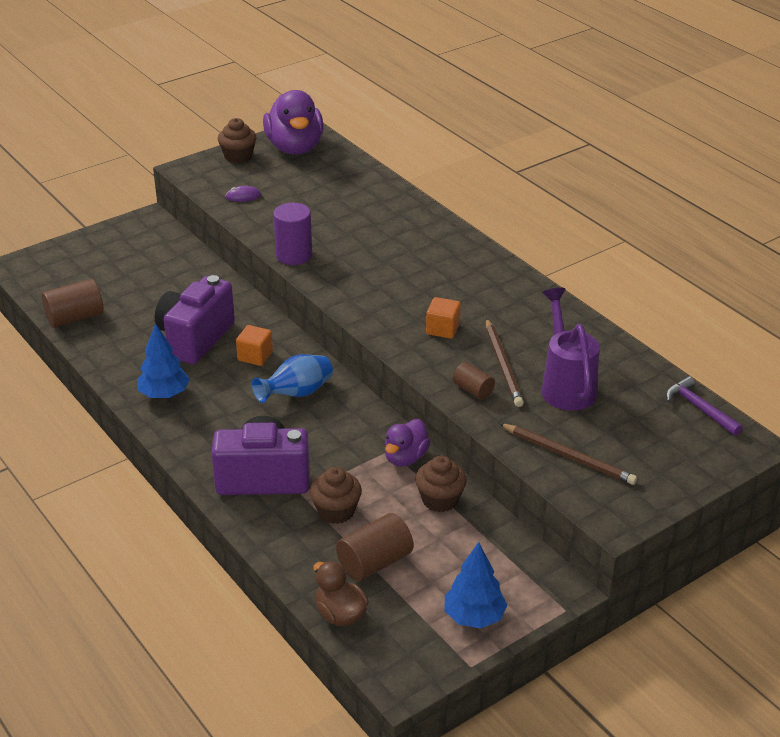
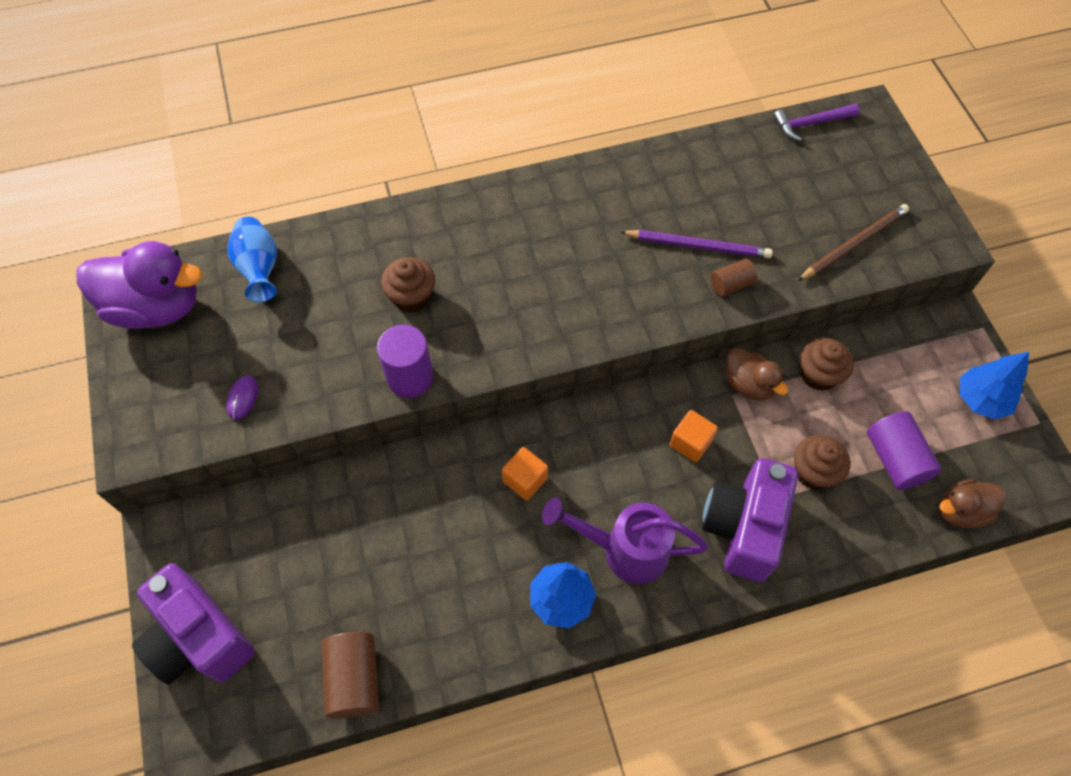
camera: 70 degrees left, 25 degrees up
(195, 338) = (463, 538): purple camera -> purple camera (199, 638)
(238, 156) = (137, 378): brown cupcake -> brown cupcake (411, 297)
(296, 393) = (610, 455): blue vase -> blue vase (259, 269)
(374, 562) = (895, 459): brown cylinder -> purple cylinder
(405, 458) = (748, 384): purple duck -> brown duck
(443, 329) = (618, 276): orange cube -> orange cube (690, 443)
(503, 365) = (698, 246): brown pencil -> purple pencil
(566, 385) = (747, 207): purple watering can -> purple watering can (624, 550)

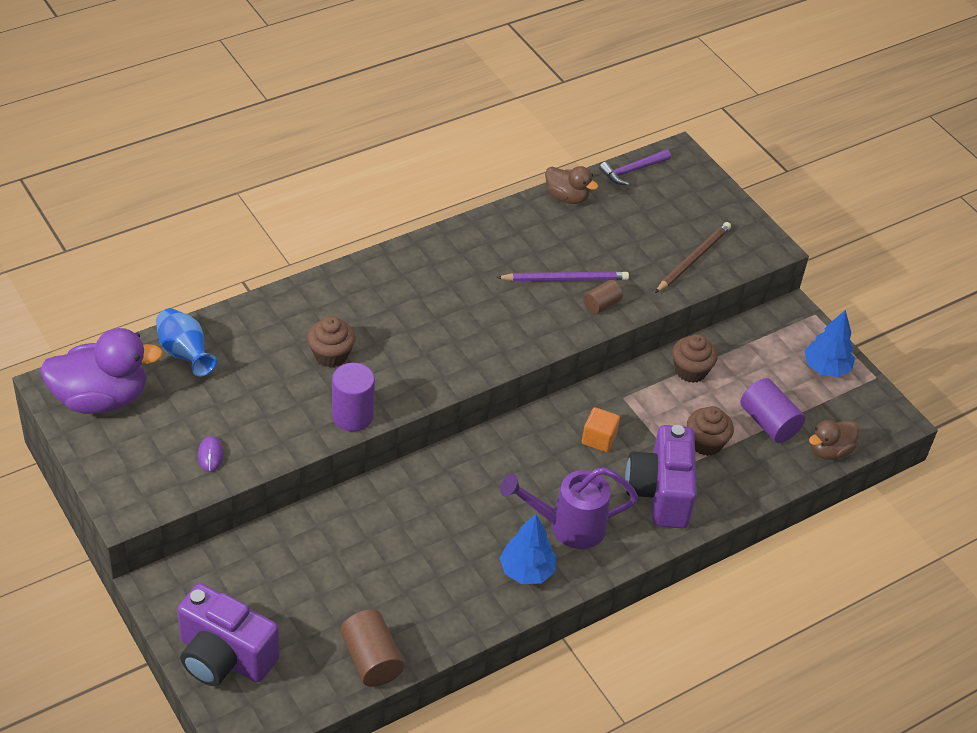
camera: 20 degrees left, 15 degrees down
(525, 480) = (467, 490): orange cube -> none
(748, 384) = (634, 387): brown duck -> brown duck (567, 197)

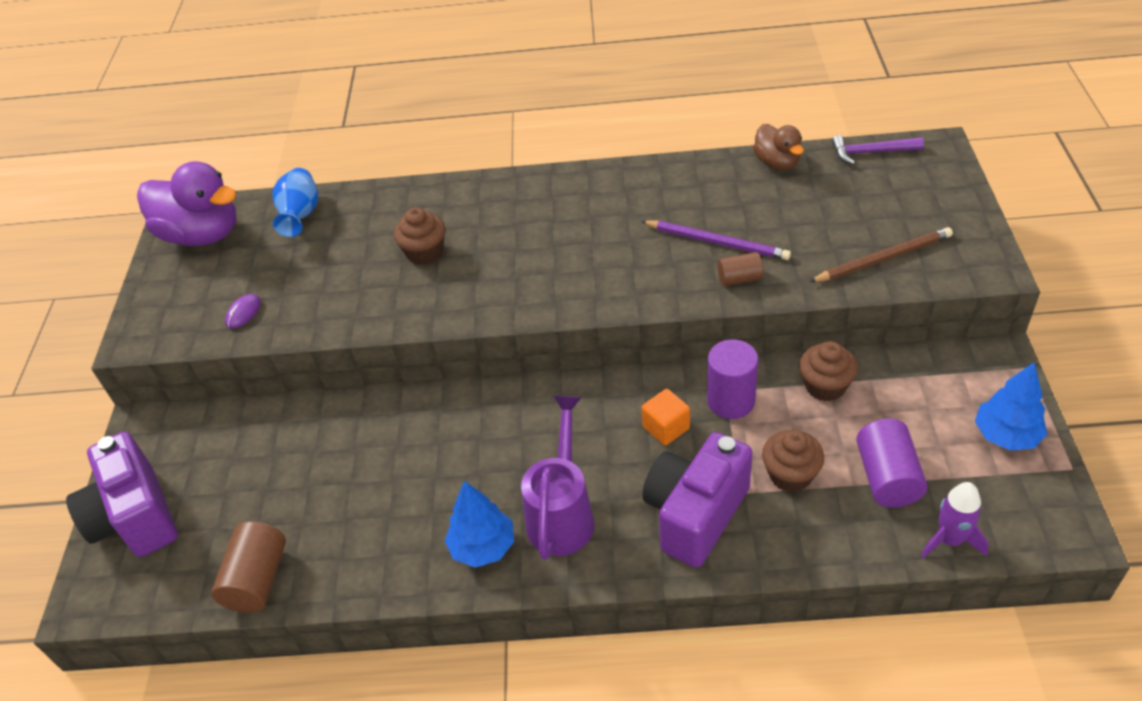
camera: 40 degrees right, 0 degrees up
(352, 416) = (397, 316): purple cylinder -> purple cylinder (731, 401)
(567, 526) = (562, 513): purple watering can -> purple watering can turned 75 degrees clockwise
(829, 451) = (950, 540): brown duck -> purple rocket

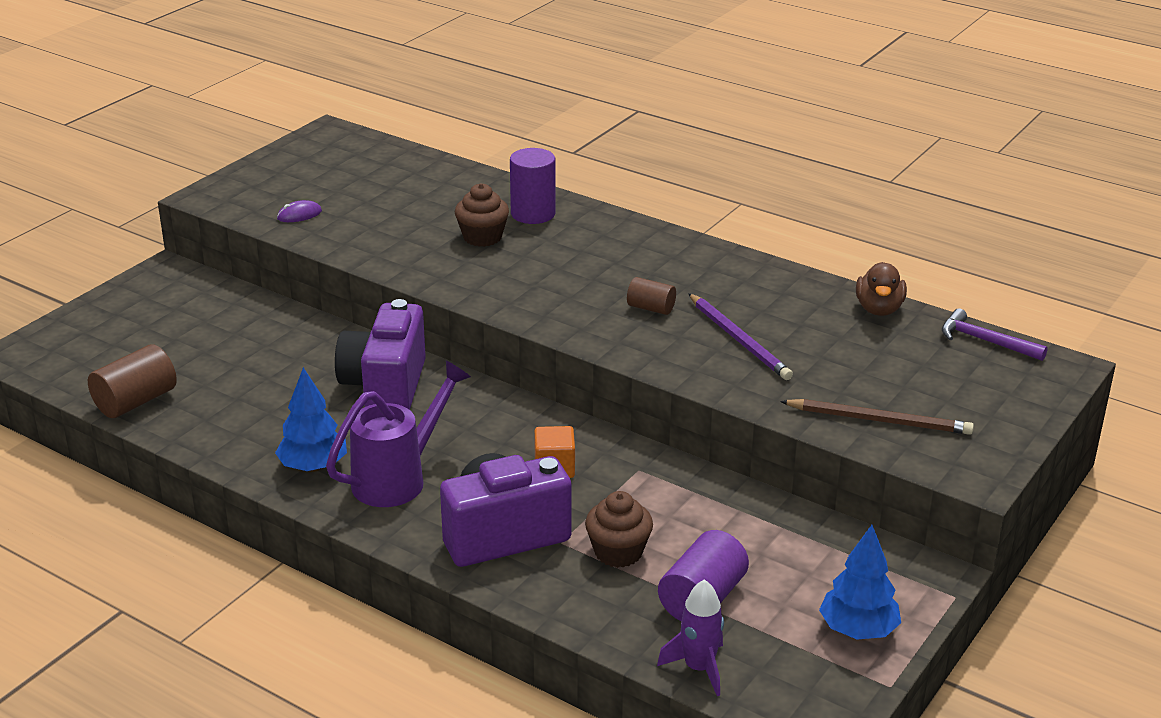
camera: 30 degrees right, 15 degrees down
(135, 517) = (100, 323): purple camera -> purple camera (385, 387)
(202, 234) = (330, 152): purple duck -> none
(300, 216) = (418, 171): blue vase -> none
(731, 401) = (634, 478): purple cylinder -> purple cylinder (533, 214)
(739, 279) = (723, 373): brown cylinder -> brown cylinder (651, 308)
(825, 386) = (734, 511): brown cupcake -> none

